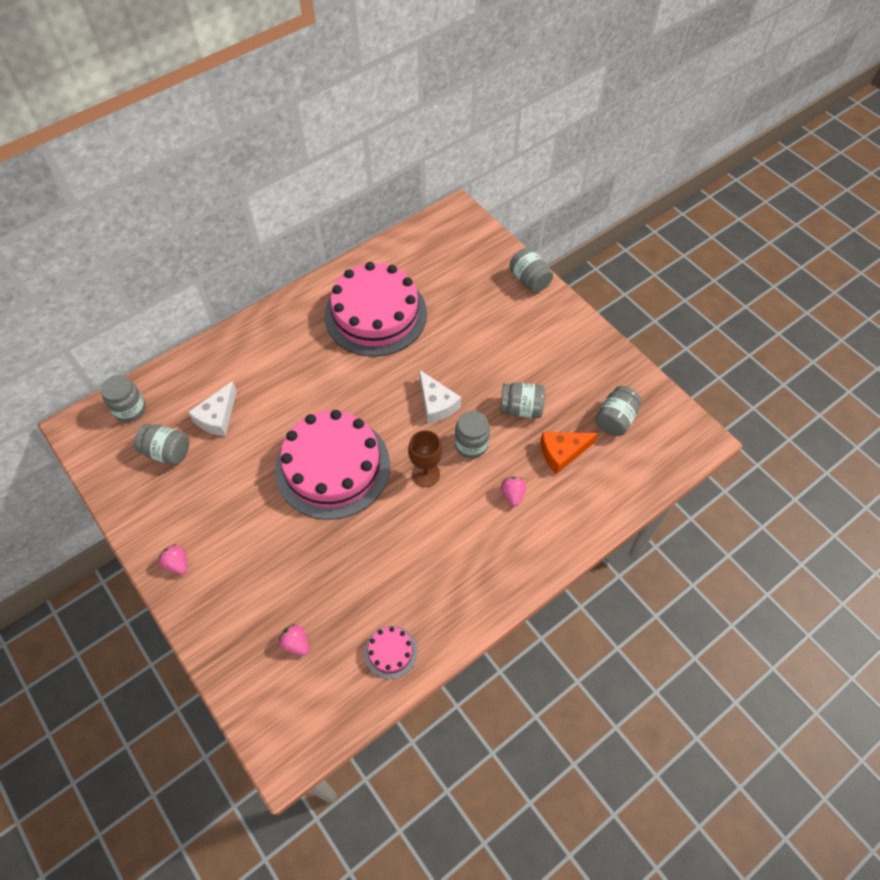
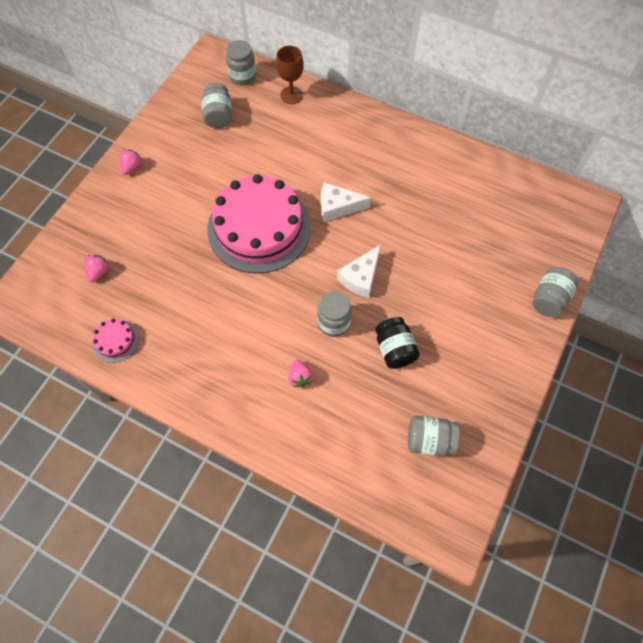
camera: 65 degrees right, 5 degrees up
(217, 417) = (264, 131): white cheese -> white cheese (337, 207)
(375, 314) = (427, 191): pink cake -> none
(426, 474) = (286, 299): brown goblet -> brown goblet (291, 95)
(512, 494) = (300, 377): pink strawberry -> pink strawberry turned 105 degrees clockwise
(521, 408) = (394, 349): grey jar -> black jar
(562, 452) = (366, 404): orange cheese -> none

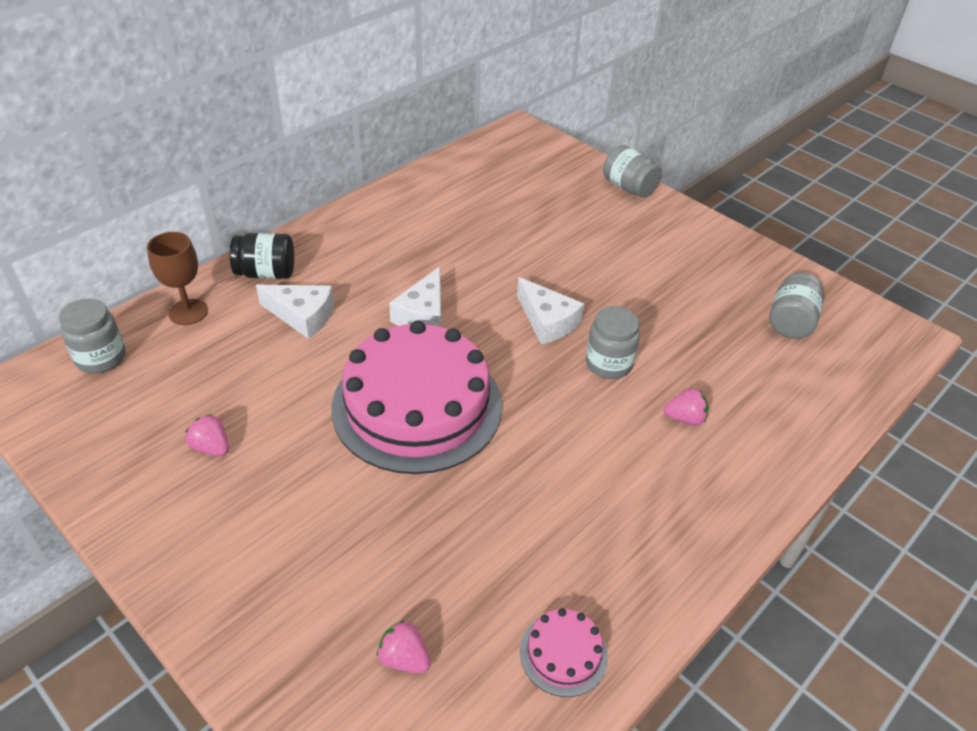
camera: 75 degrees left, 20 degrees down
(132, 167) = (189, 558): pink strawberry -> pink strawberry (211, 447)
(218, 116) = (162, 406): grey jar -> none
(310, 147) = (302, 316): none -> white cheese
(394, 349) = (663, 318): black jar -> black jar (266, 273)

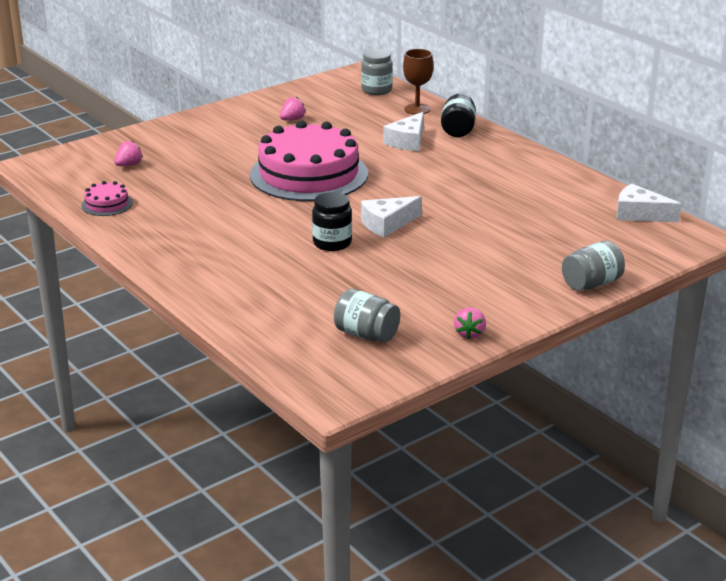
camera: 100 degrees right, 15 degrees down
(423, 314) = (403, 179): white cheese -> white cheese (639, 214)
(608, 364) = (332, 243): grey jar -> black jar
(685, 418) = (265, 265): pink strawberry -> pink strawberry (469, 334)

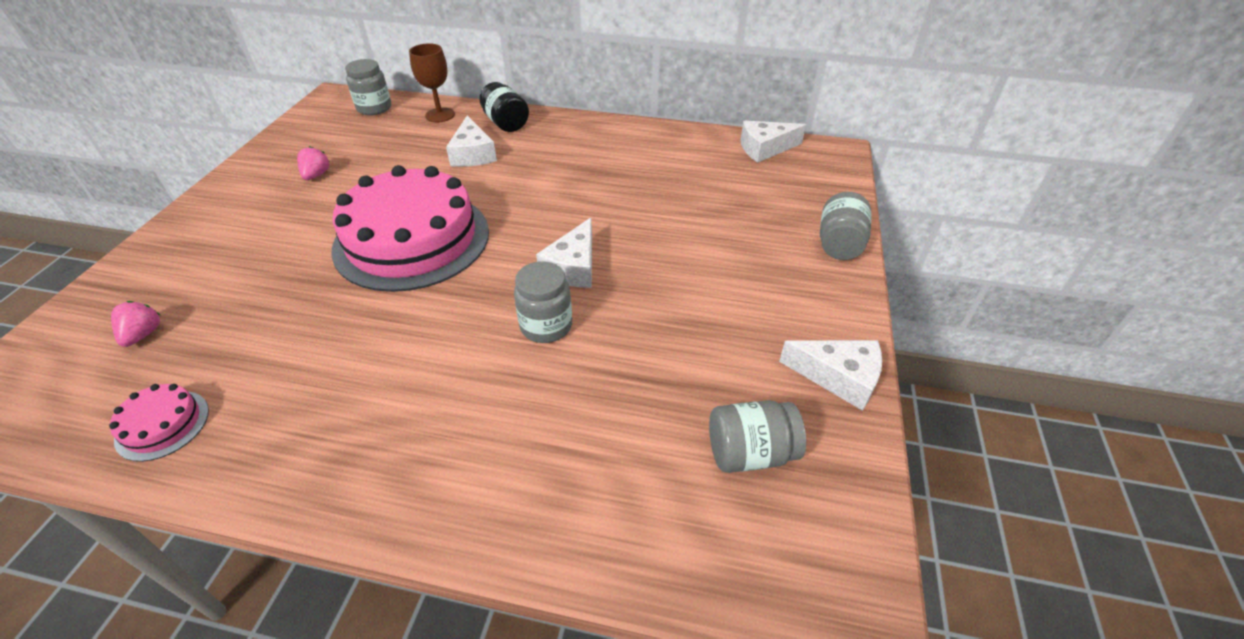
camera: 40 degrees left, 15 degrees up
(332, 243) = (546, 326): black jar -> grey jar
(469, 334) = (839, 377): pink strawberry -> white cheese

